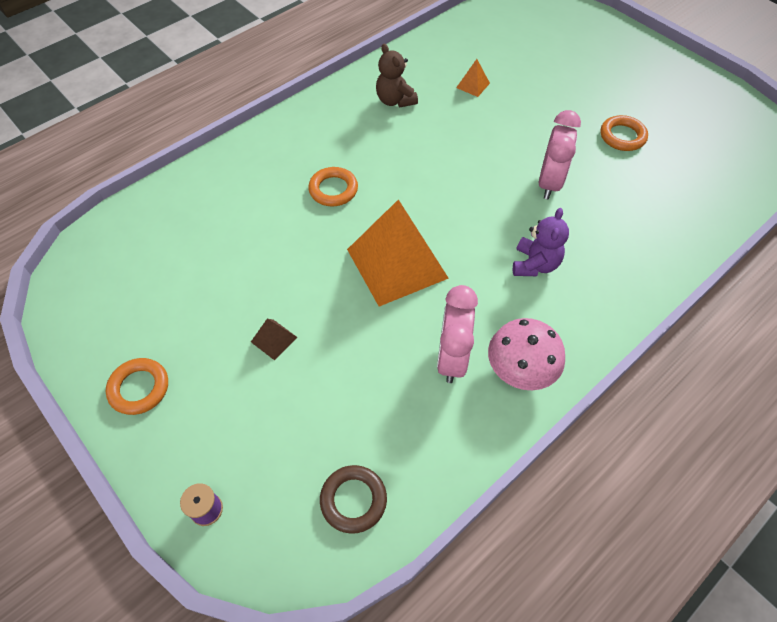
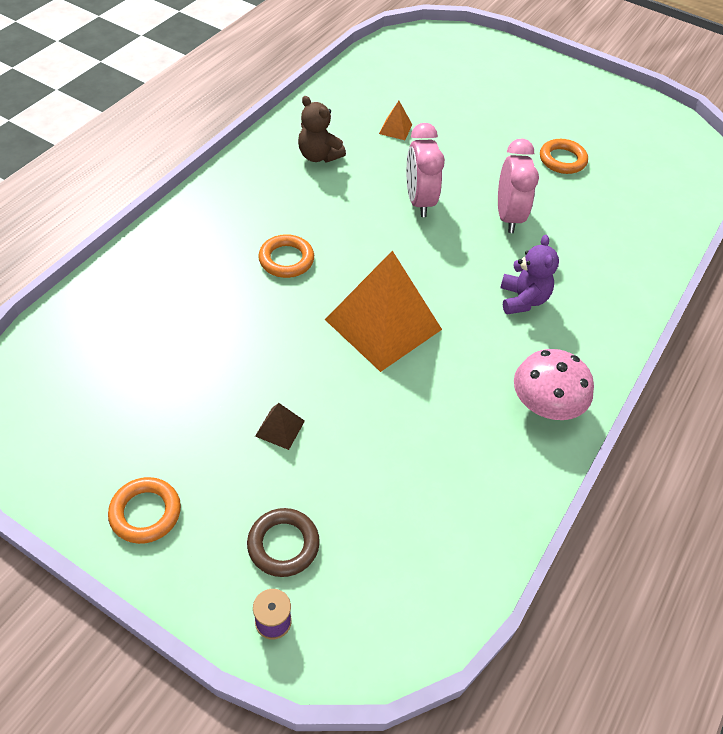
camera: 20 degrees left, 5 degrees down
(353, 500) = (426, 572): brown ring -> brown ring (283, 545)
(452, 358) = (474, 408): pink clock -> pink clock (419, 201)

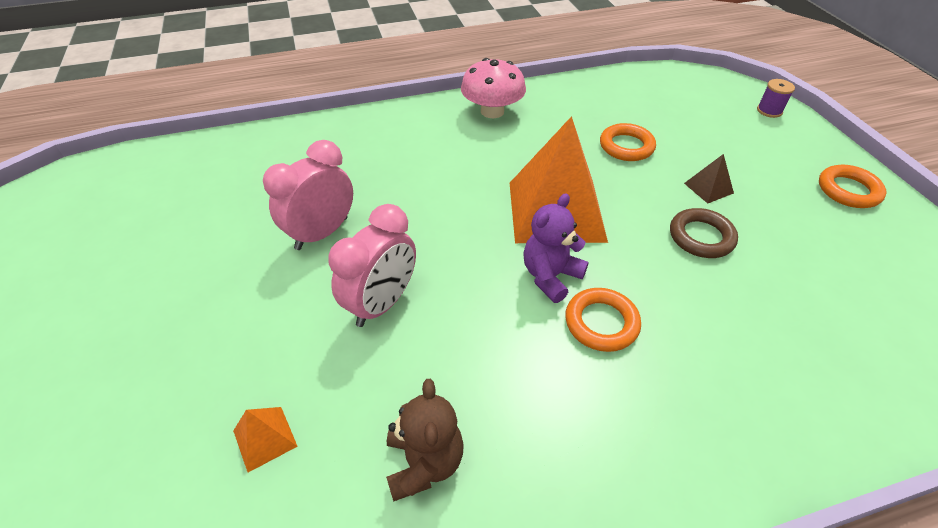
camera: 135 degrees left, 5 degrees down
(283, 545) = (744, 134): brown ring -> brown ring (701, 237)
(522, 299) = (416, 167): purple teddy bear -> purple teddy bear (550, 276)
(562, 160) = (171, 256): orange ring -> orange ring (626, 146)

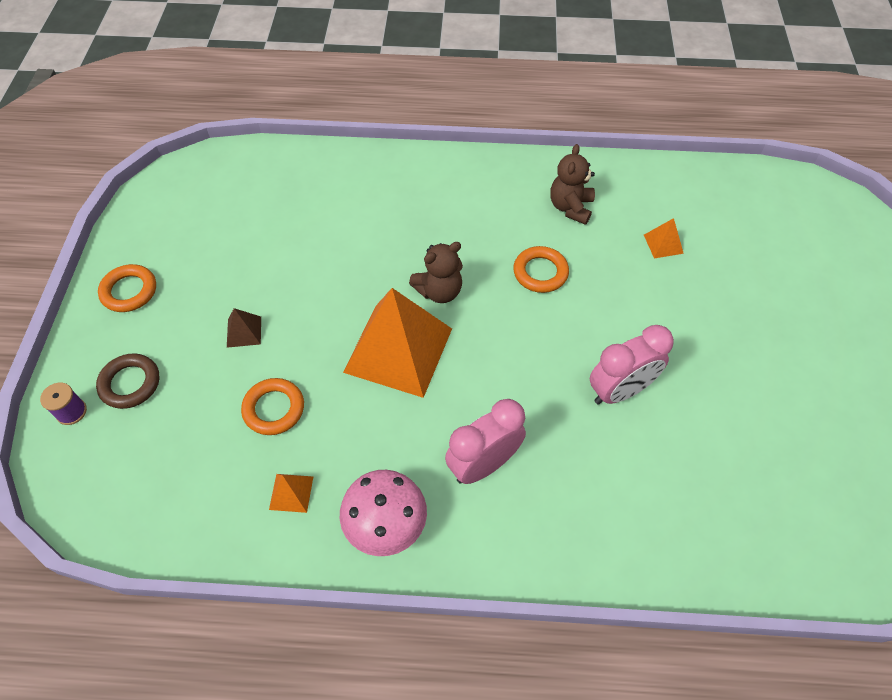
camera: 160 degrees left, 10 degrees up
(382, 303) = (577, 307): pink clock -> pink clock (483, 464)
(550, 276) = (439, 291): purple teddy bear -> brown teddy bear
(569, 110) = (291, 493): none -> orange pyramid
(601, 323) = (424, 248): orange ring -> orange ring (540, 272)
(701, 237) = (297, 288): brown ring -> brown ring (130, 383)

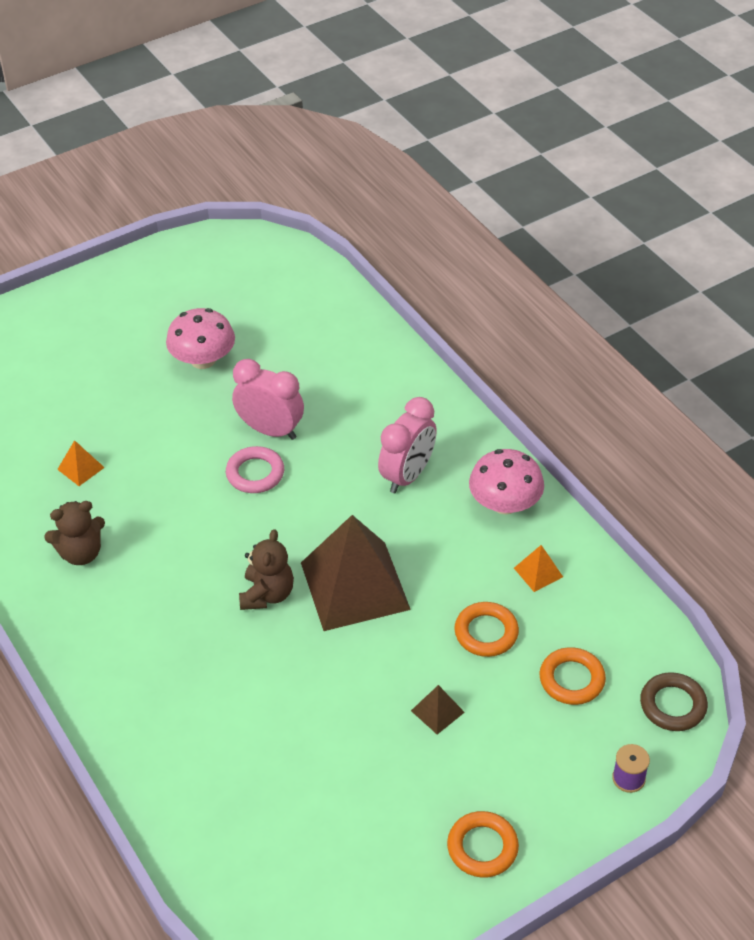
camera: 125 degrees left, 10 degrees down
(130, 383) = (564, 757): brown ring -> brown ring (673, 705)
(398, 350) = (355, 585): orange pyramid -> brown pyramid
(439, 291) = (267, 594): brown teddy bear -> brown teddy bear turned 75 degrees clockwise
(483, 464) = (407, 475): pink clock -> pink clock turned 75 degrees counterclockwise
(540, 272) = (185, 535): orange ring -> orange ring (571, 679)
(573, 351) = (255, 473): none -> pink ring
(754, 389) = (203, 360): none -> pink mushroom

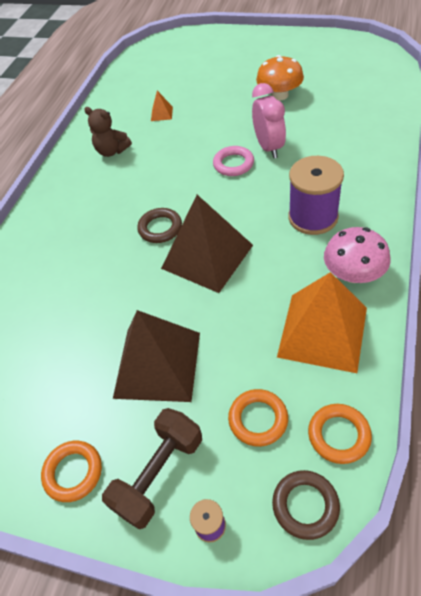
camera: 55 degrees right, 5 degrees up
(203, 360) = (279, 95): pink mushroom -> orange mushroom
(267, 594) = (160, 228): brown teddy bear -> brown ring
(407, 475) = (313, 217): pink clock -> purple spool
(437, 711) = (157, 364): brown pyramid -> brown pyramid, size x2.48
(486, 633) = (243, 342): orange ring -> orange ring (339, 435)
(538, 572) = (322, 332): orange pyramid -> orange pyramid, size x2.48
(549, 783) = (159, 474): none -> brown dumbbell

